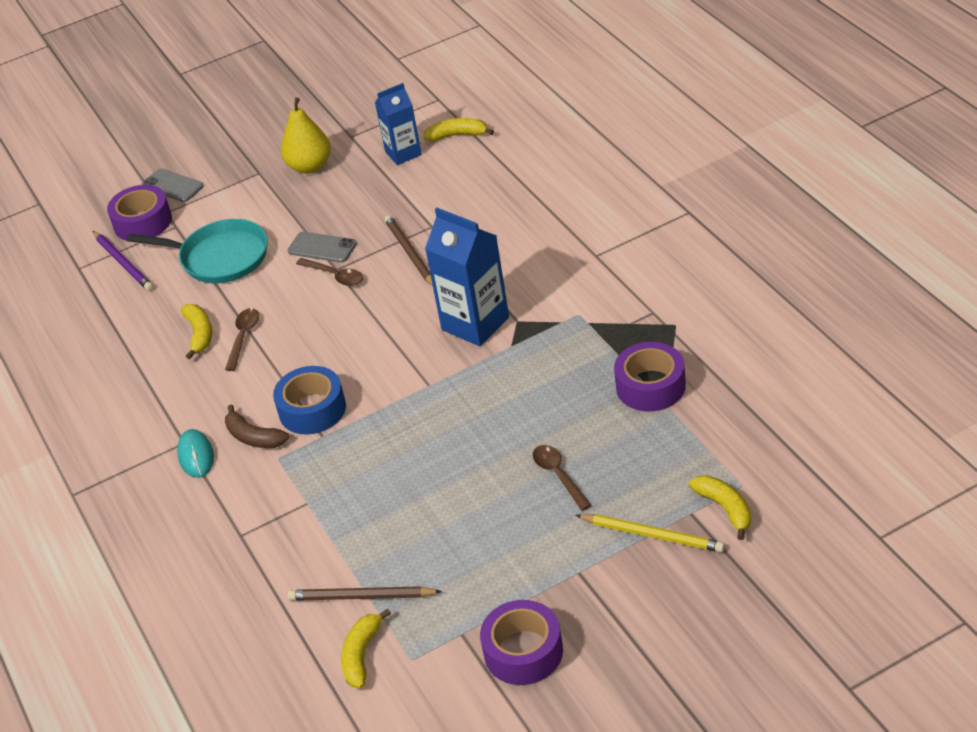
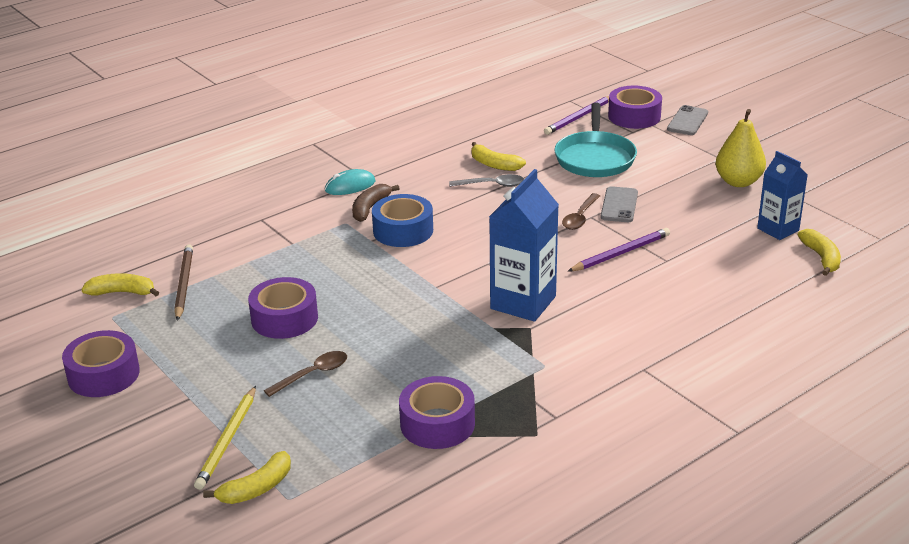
camera: 75 degrees right, 10 degrees down
(200, 334) = (494, 165): yellow banana -> yellow banana turned 60 degrees clockwise
(243, 337) = (492, 185): brown spoon -> grey spoon
(410, 253) = (620, 253): brown pencil -> purple pencil
(455, 502) = (284, 318): none -> purple tape

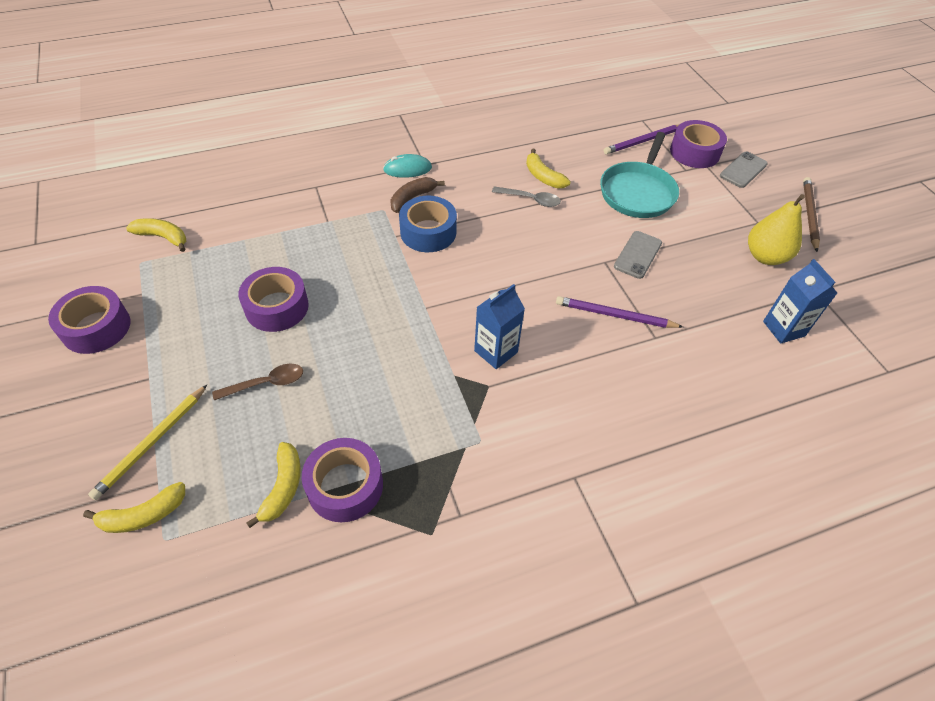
camera: 15 degrees right, 20 degrees up
(184, 284) = (216, 242): brown pencil -> brown pencil (809, 215)
(523, 302) = (496, 351): blue carton -> blue carton, size x0.64
(580, 217) = (594, 260): brown spoon -> none
(620, 253) = (615, 315): purple pencil -> purple pencil turned 150 degrees counterclockwise
(821, 258) = (816, 380): yellow banana -> yellow banana (283, 487)

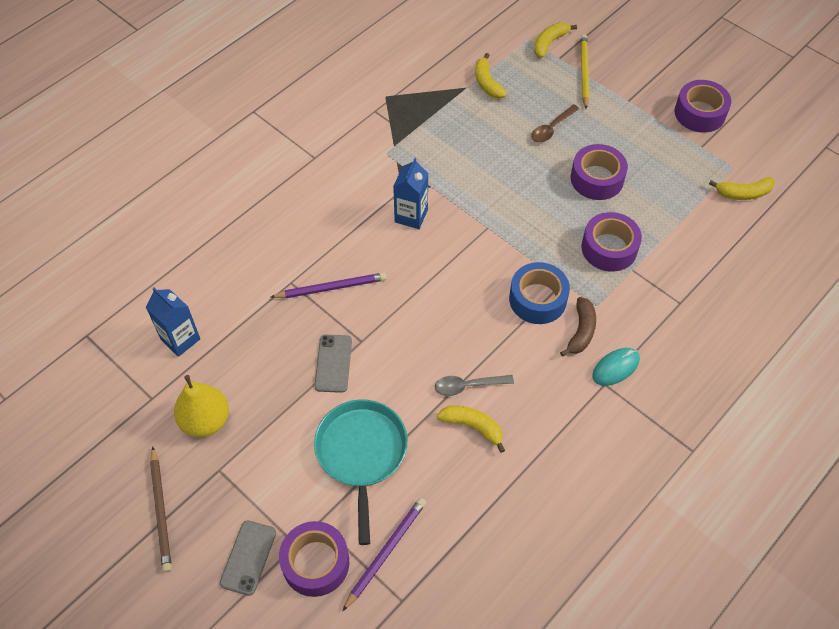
camera: 155 degrees right, 5 degrees up
(345, 486) = (452, 97): purple tape -> purple tape (609, 248)

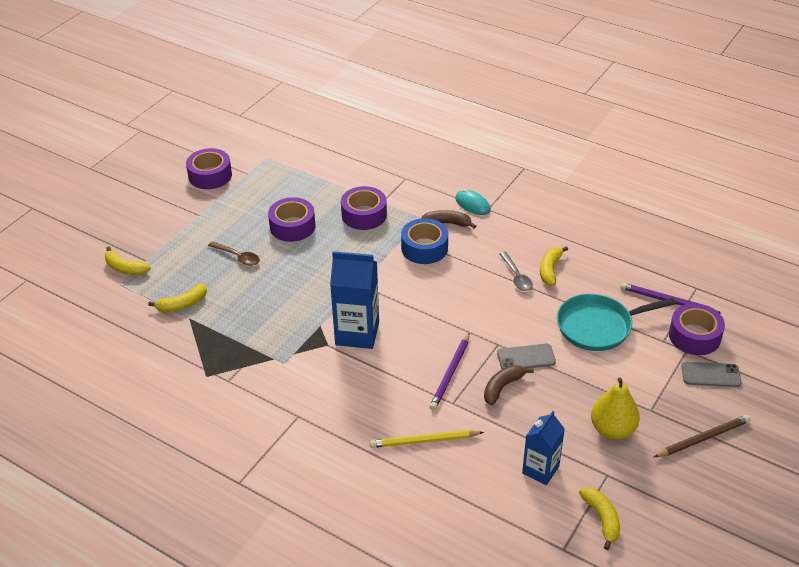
camera: 100 degrees left, 15 degrees down
(298, 331) = (502, 387): none -> brown banana
(331, 288) = (450, 373): purple pencil -> purple pencil turned 135 degrees counterclockwise
(411, 216) = (357, 333): blue carton -> blue carton, size x1.56
(584, 72) = (164, 243): yellow pencil -> yellow pencil (424, 441)
(743, 193) = (294, 152): yellow banana -> yellow banana (602, 519)

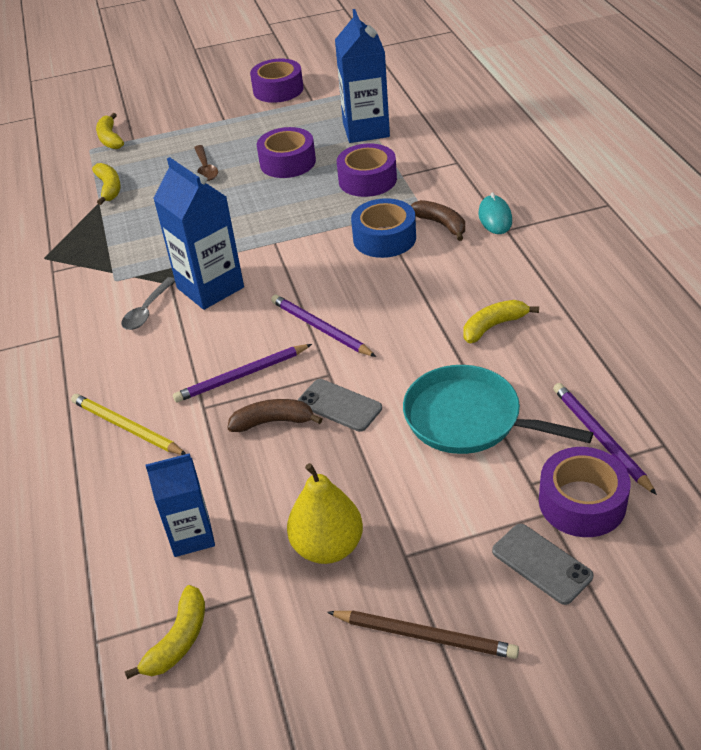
camera: 45 degrees right, 0 degrees up
(182, 304) = (109, 188): yellow banana -> yellow banana turned 120 degrees counterclockwise
(316, 180) = (366, 130): none -> blue carton
(459, 321) = (320, 328): none -> purple pencil
(516, 276) = (445, 314): grey spoon -> grey spoon (147, 310)

